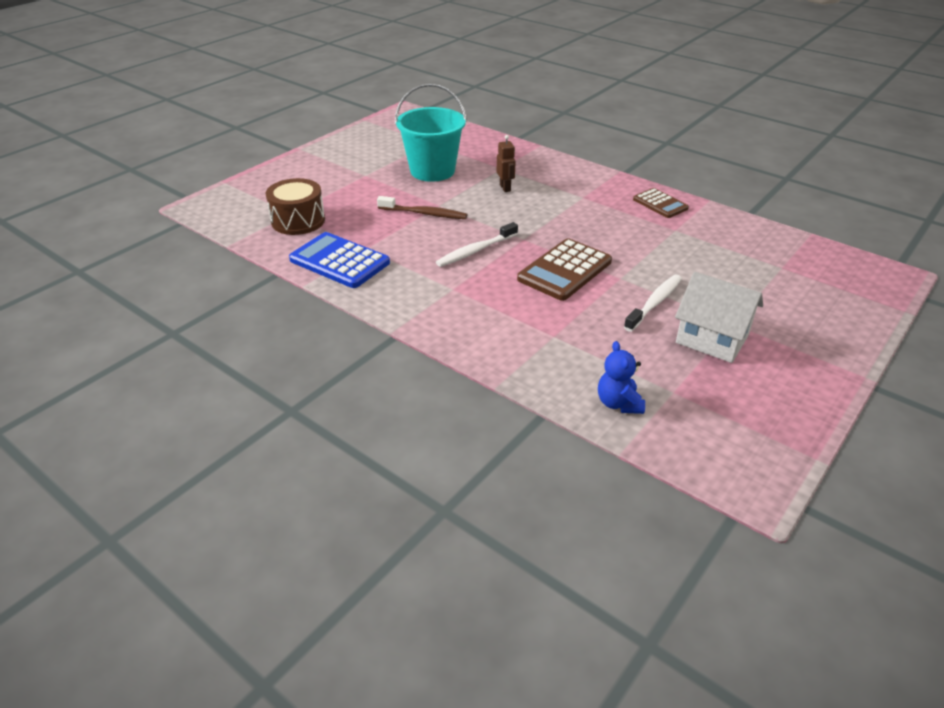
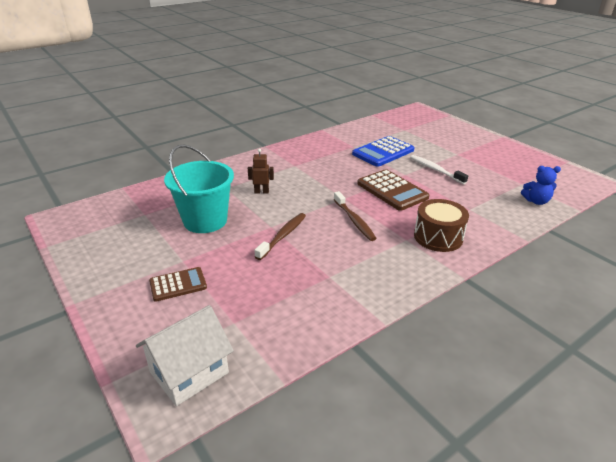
camera: 75 degrees left, 5 degrees down
(298, 221) = (255, 318): brown drum -> brown drum (438, 237)
(339, 261) = (348, 295): blue calculator -> blue calculator (383, 152)
(475, 251) = (354, 220): white toothbrush -> brown toothbrush
(660, 204) = (319, 143): brown calculator -> brown calculator (178, 284)
(712, 339) = (473, 162): white house -> white house (189, 372)

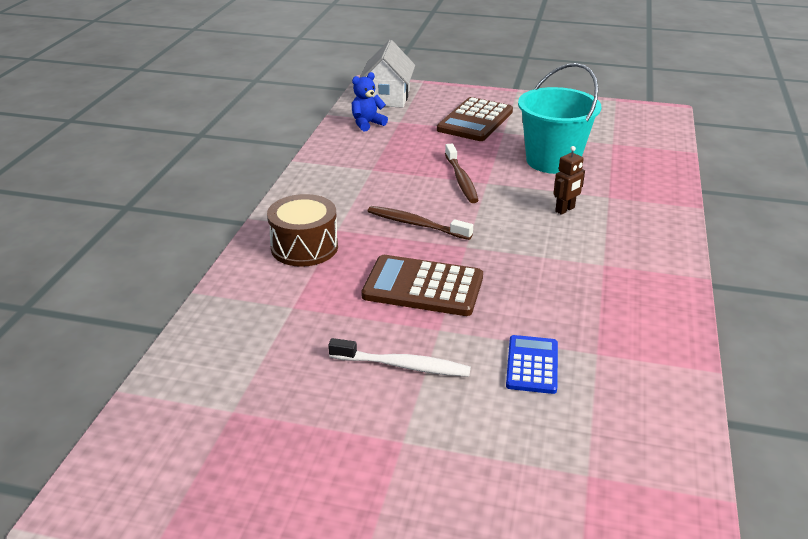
camera: 140 degrees right, 0 degrees up
(178, 284) = (475, 121): brown calculator -> brown calculator, size x1.63
(383, 152) = (532, 365): blue calculator -> blue calculator, size x0.61
(536, 201) = (195, 374): blue teddy bear -> blue teddy bear (367, 124)

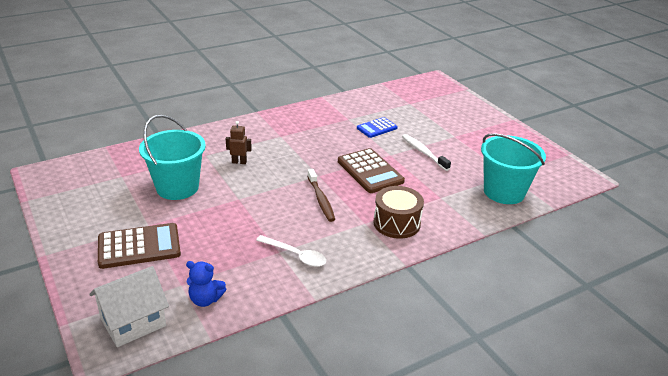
camera: 135 degrees left, 0 degrees up
(213, 370) = (504, 192): none -> turquoise bucket
(354, 174) = (296, 255): none -> white spoon
(461, 179) = (247, 209): brown toothbrush -> none

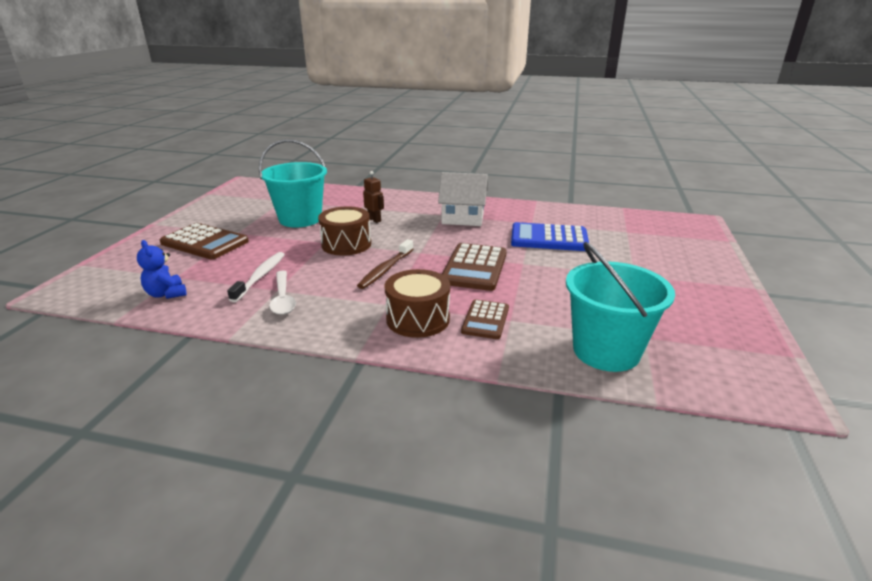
camera: 45 degrees right, 5 degrees down
(133, 322) = (105, 283): white house -> white house (463, 218)
(258, 193) = (346, 244): none -> brown drum
(377, 128) = (549, 238): blue calculator -> blue calculator, size x1.63
(424, 152) = (565, 275): white toothbrush -> white toothbrush (260, 276)
(429, 204) = (485, 320): none -> brown calculator

